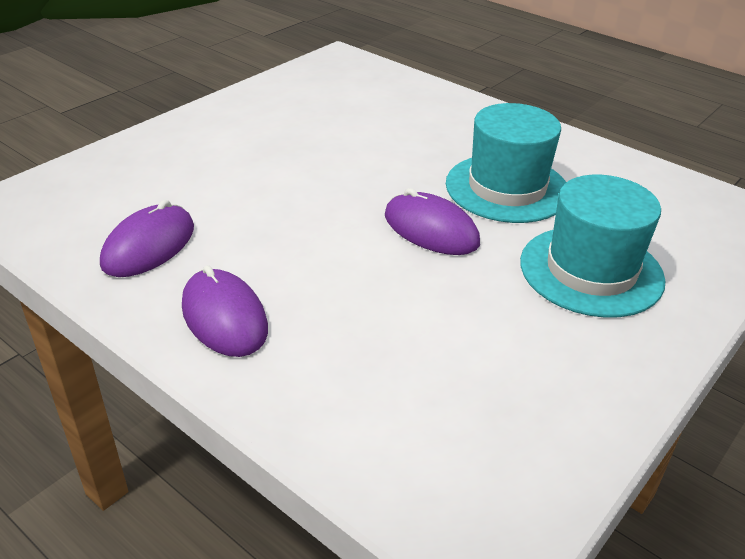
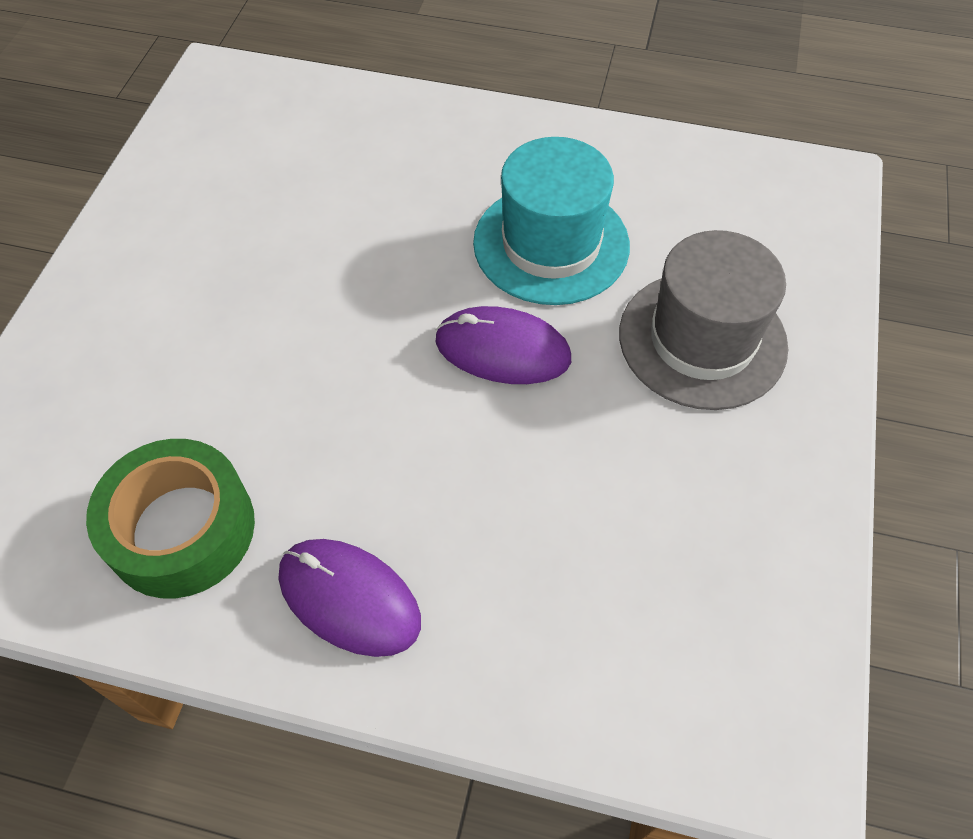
camera: 25 degrees left, 20 degrees up
(149, 245) = (181, 529): purple mouse -> green tape
(591, 271) = (702, 339): turquoise hat -> grey hat

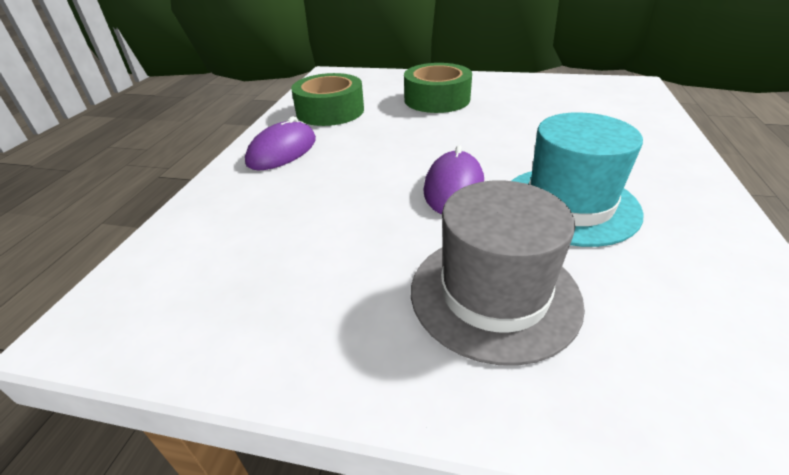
camera: 90 degrees right, 20 degrees down
(185, 340) = (437, 99): none -> green tape

